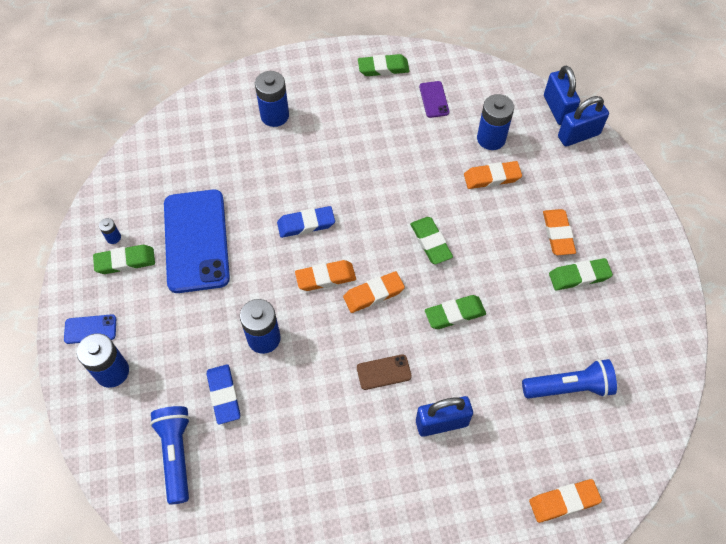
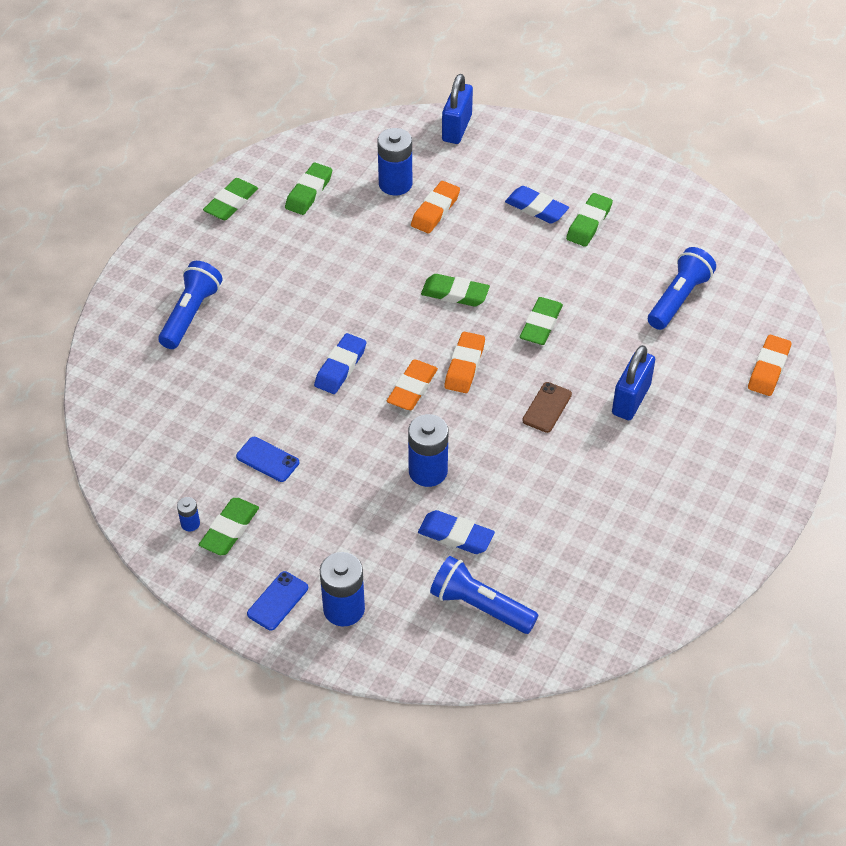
camera: 50 degrees left, 10 degrees down
(196, 241) = (267, 459): blue phone -> blue phone, size x0.43
(275, 116) = (191, 314): blue battery -> blue flashlight
(434, 99) = (309, 192): purple phone -> green eraser
(557, 109) = (415, 122): blue padlock -> none
(558, 234) = (536, 208): orange eraser -> blue eraser

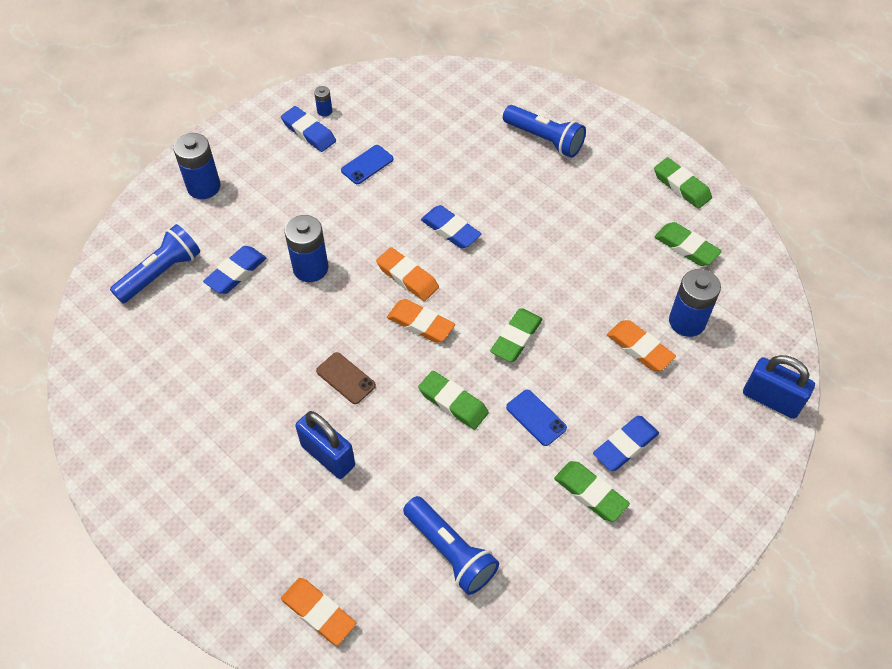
camera: 105 degrees right, 5 degrees up
(229, 529) = (309, 132): green eraser -> blue eraser
(277, 601) = (231, 150): blue phone -> blue phone (536, 417)

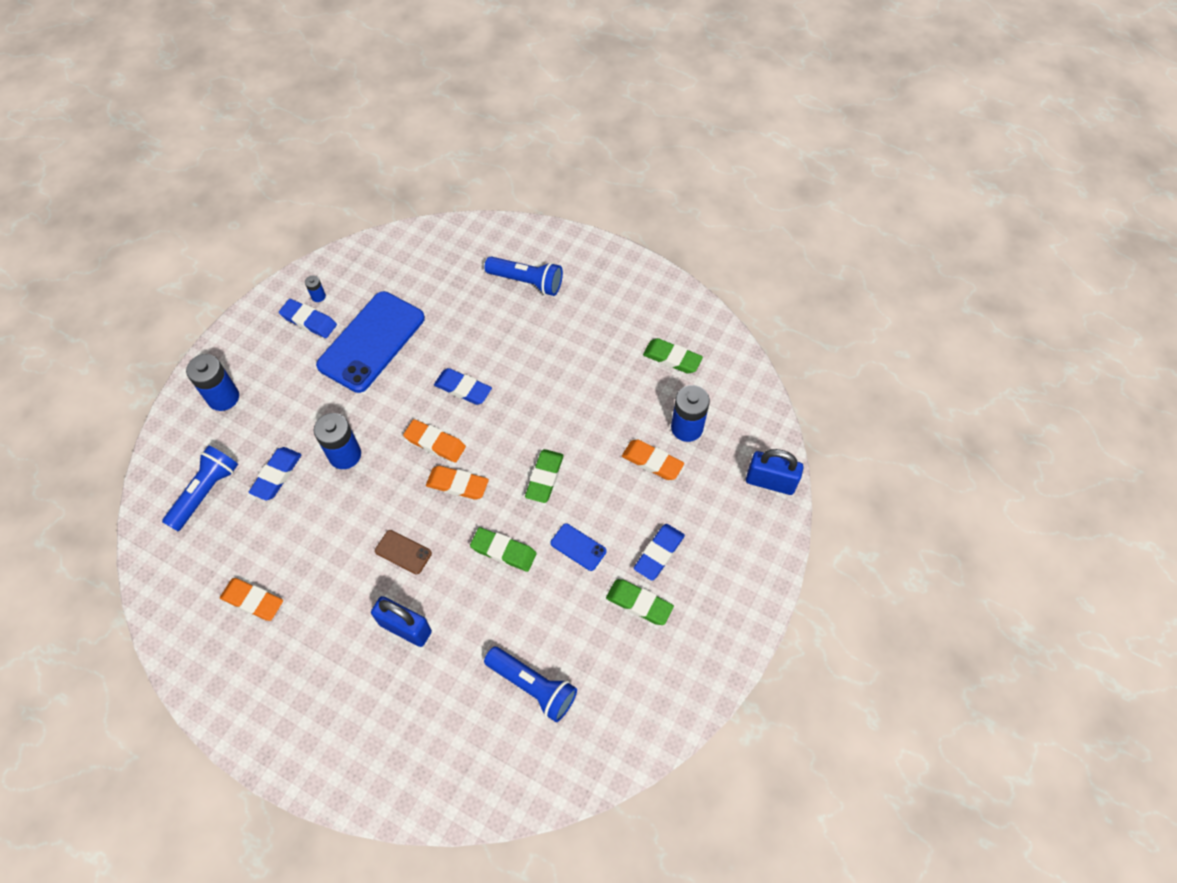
camera: 15 degrees left, 5 degrees up
(318, 613) = (433, 771): orange eraser -> orange eraser (253, 601)
(367, 165) = (371, 342): blue phone -> blue phone, size x2.35
(681, 186) = (656, 301): green eraser -> none

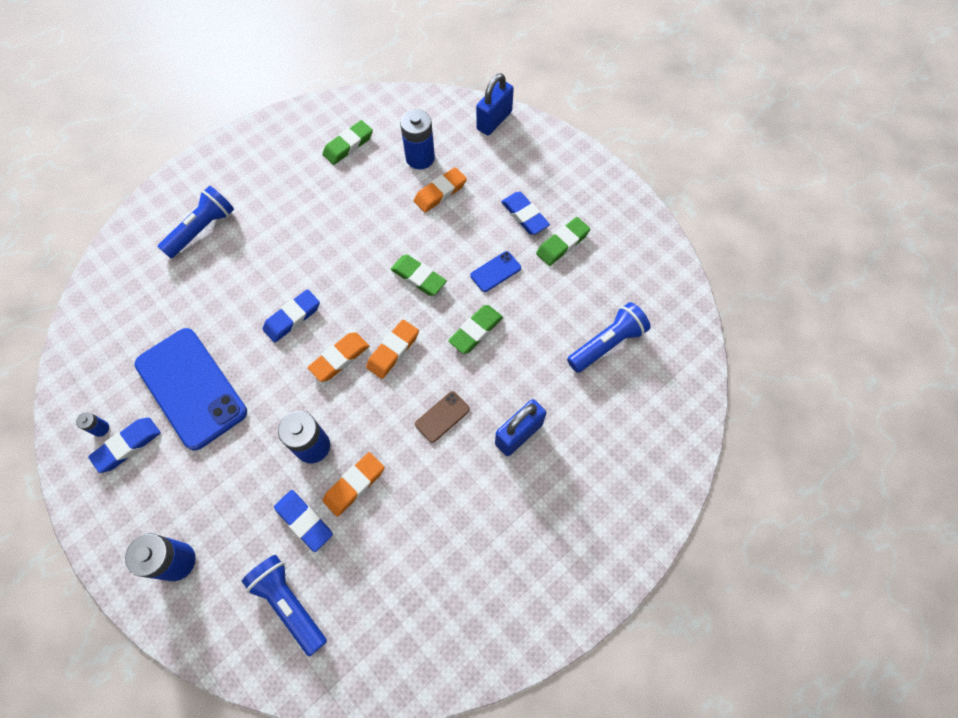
camera: 70 degrees left, 5 degrees up
(253, 601) = (437, 575): orange eraser -> orange eraser (354, 485)

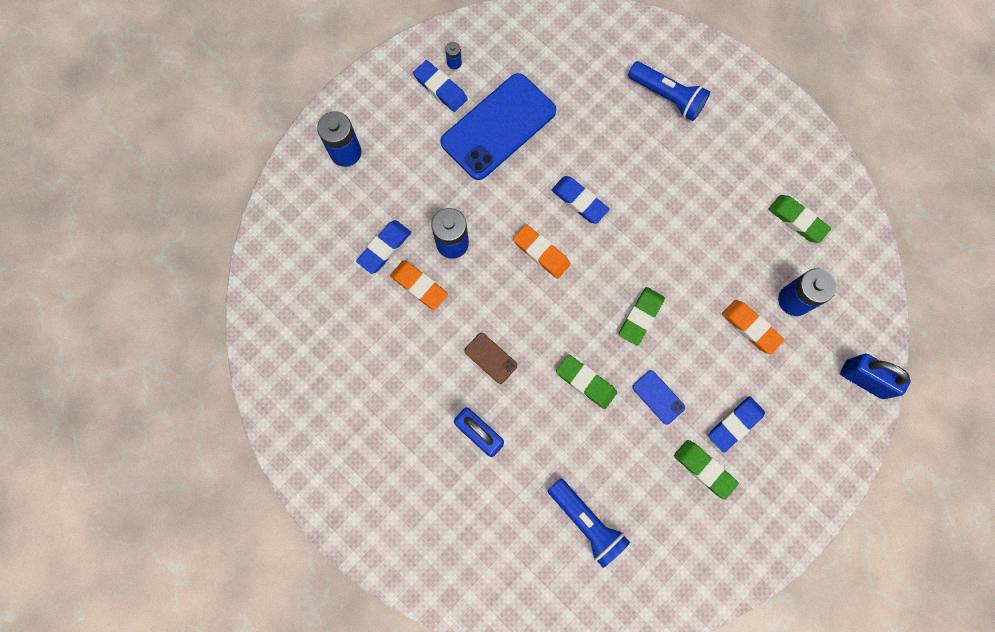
camera: 85 degrees right, 10 degrees up
(289, 603) = (316, 248): blue flashlight -> none
(393, 351) = (555, 302): orange eraser -> none

